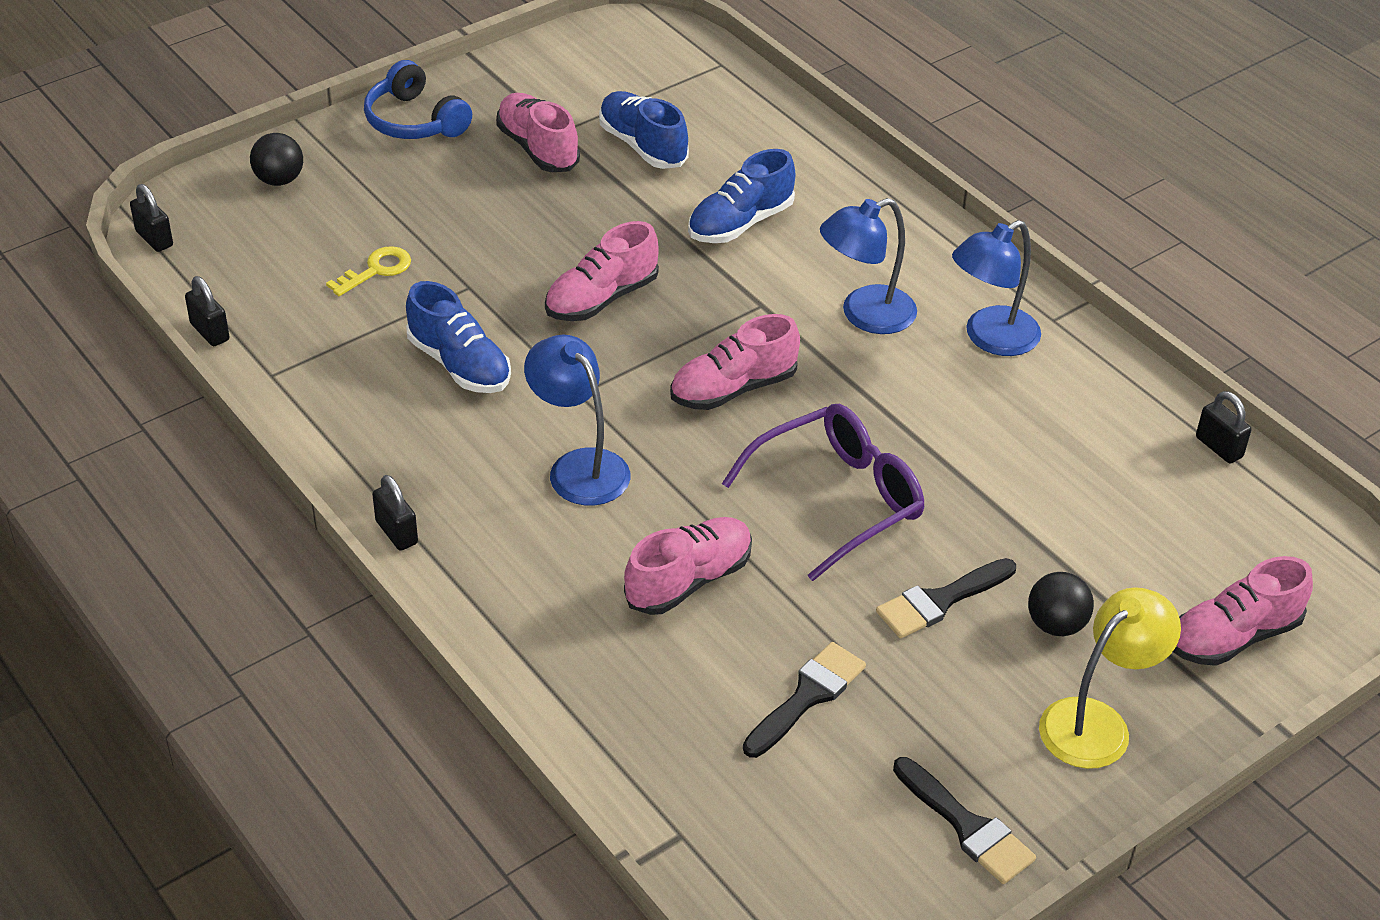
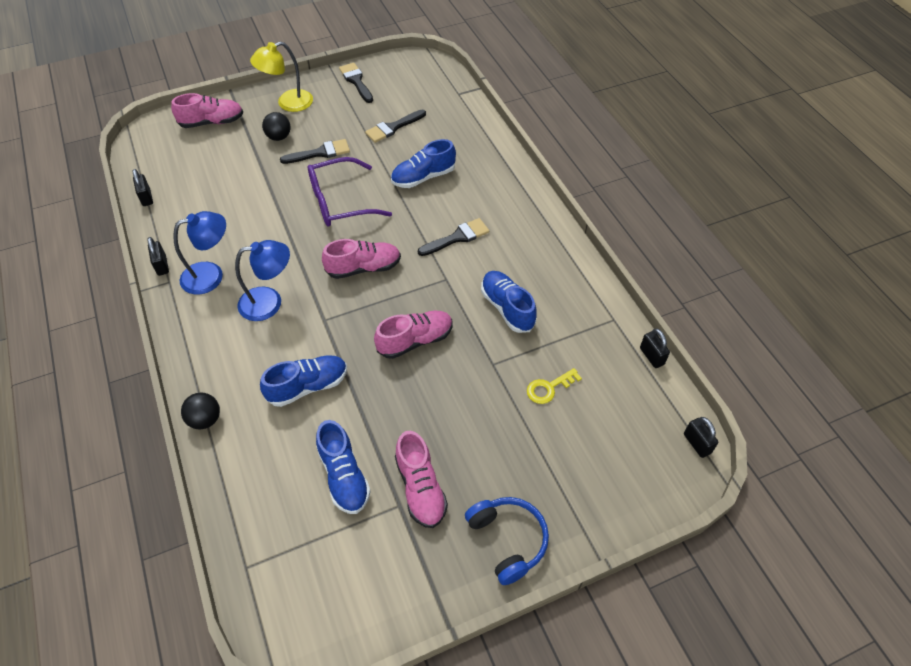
camera: 165 degrees left, 10 degrees up
(279, 180) = (613, 489): black ball -> black ball (205, 419)
(396, 532) = (551, 219): black padlock -> black padlock (162, 265)
(579, 466) = (457, 238): blue lamp -> black brush
(689, 580) = (423, 177): pink shoe -> blue shoe

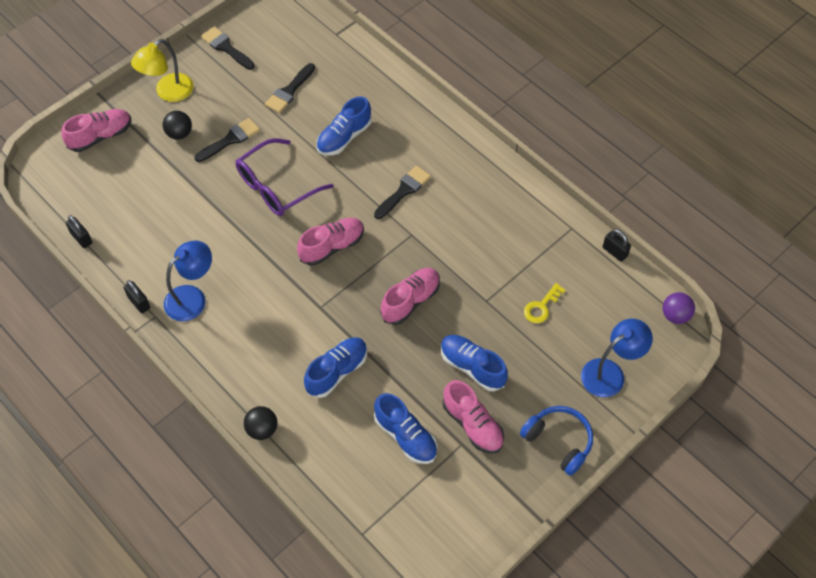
camera: 20 degrees left, 5 degrees up
(269, 302) = (262, 306): blue lamp -> blue lamp (610, 373)
(507, 308) = (477, 245): blue shoe -> blue shoe (472, 367)
(697, 443) = (675, 315): black padlock -> purple ball

